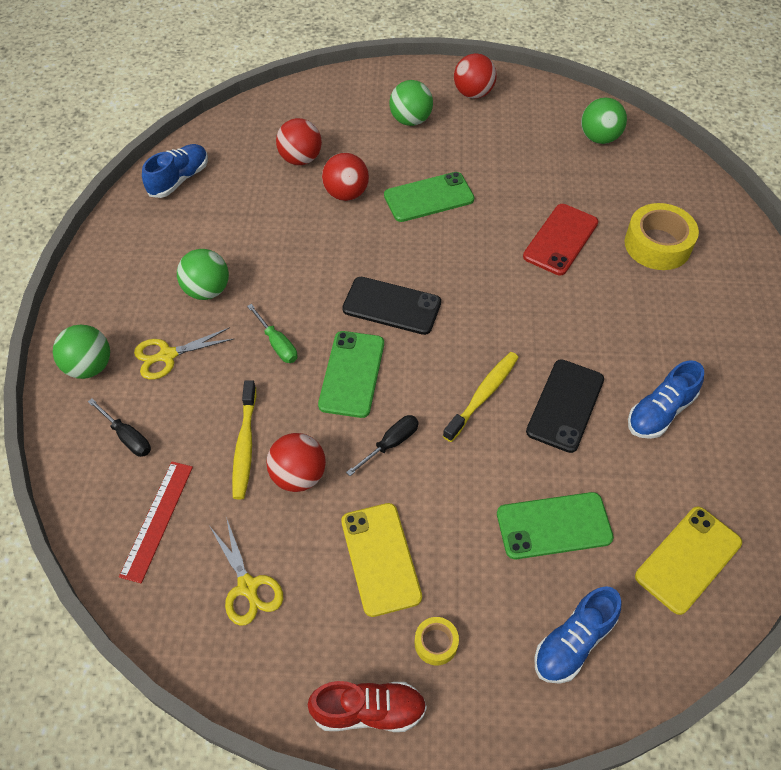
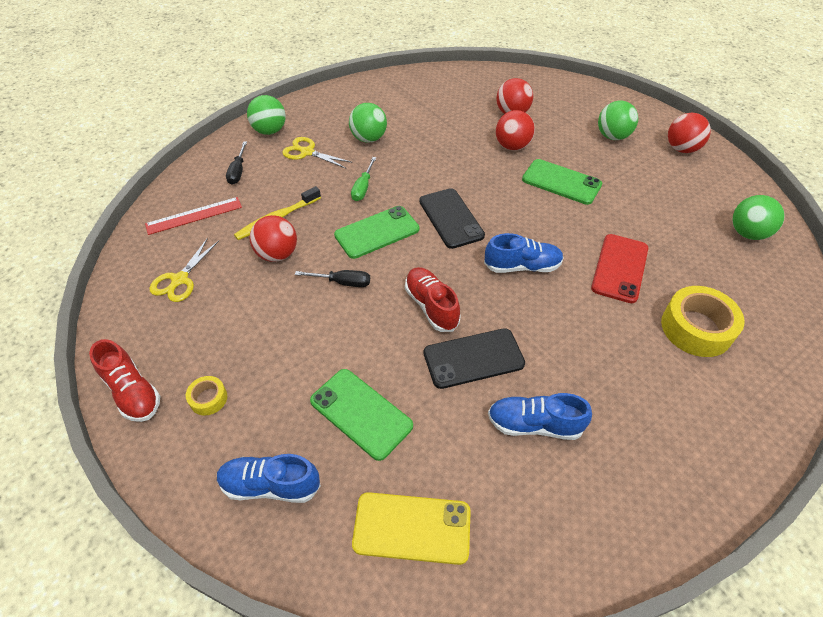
camera: 50 degrees right, 5 degrees down
(179, 179) = (432, 82): blue shoe -> blue shoe (522, 266)
(380, 558) = (250, 330): yellow phone -> none
(483, 395) = (431, 306): yellow toothbrush -> red shoe
(560, 239) = (620, 268): red phone -> red phone turned 60 degrees counterclockwise

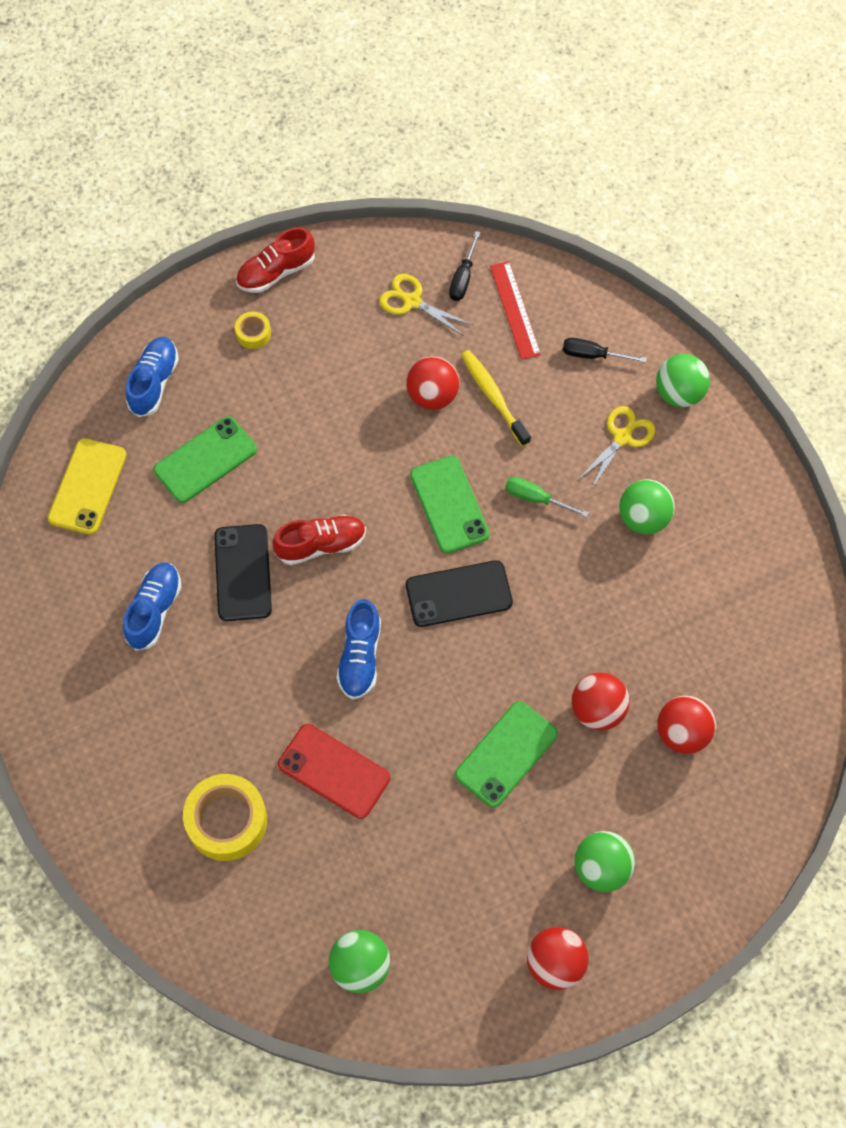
camera: 100 degrees right, 15 degrees up
(343, 282) = (375, 459): black screwdriver -> black screwdriver (463, 278)

